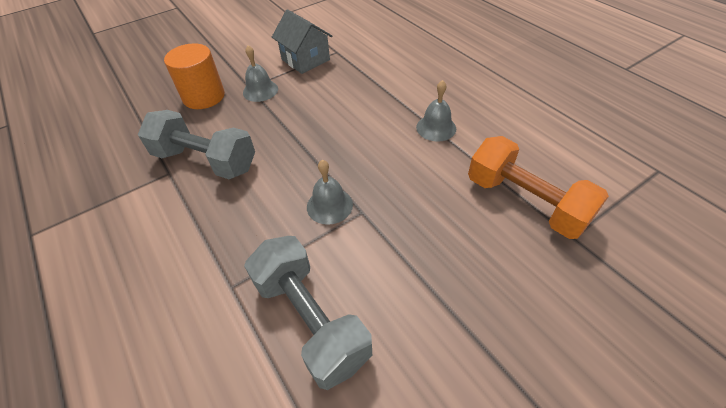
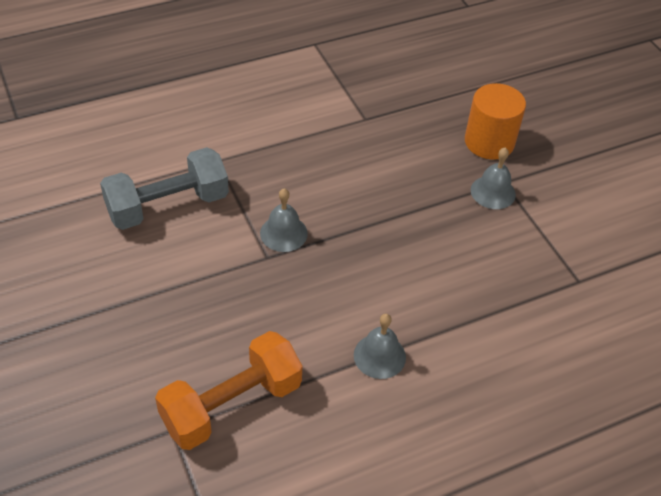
camera: 95 degrees right, 0 degrees up
(205, 161) = (375, 144): grey dumbbell -> none
(305, 60) = (560, 243): grey house -> none

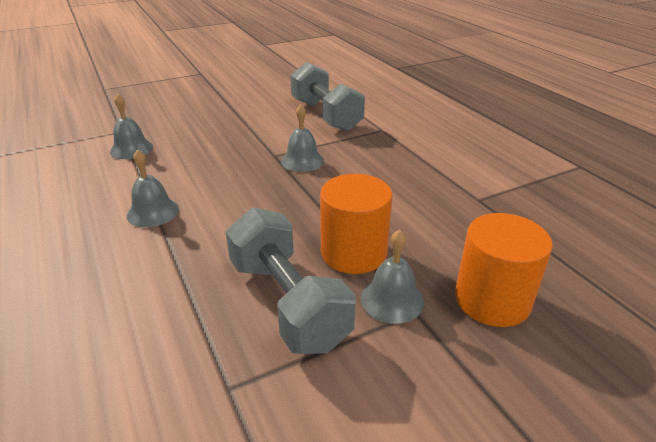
camera: 90 degrees right, 15 degrees down
(232, 405) = (131, 149): orange dumbbell -> grey bell
(441, 207) = (353, 252): none -> orange cylinder
(500, 249) = (288, 302): none -> grey dumbbell

